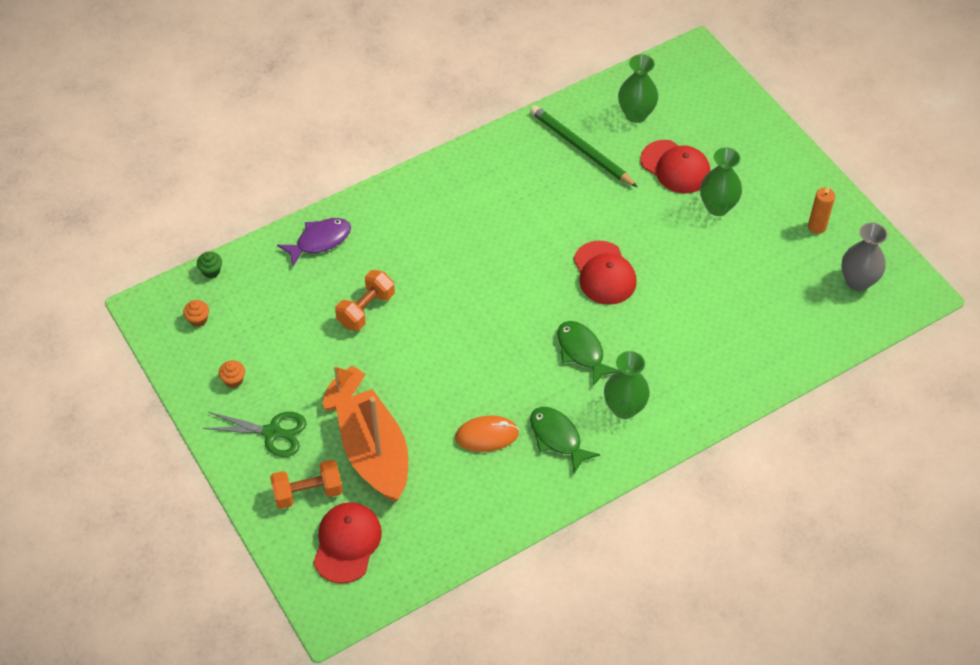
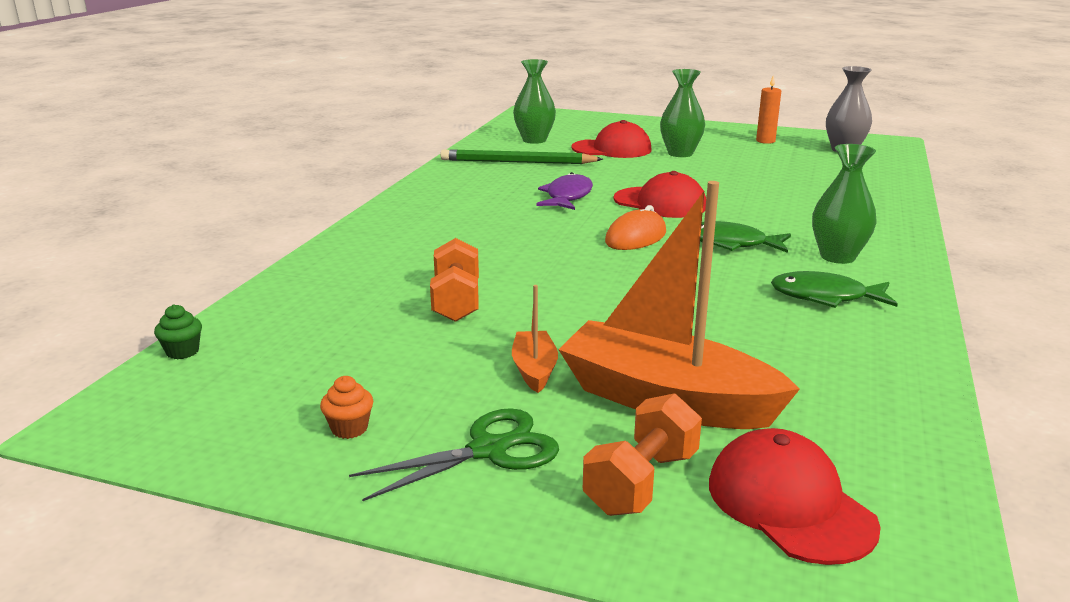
camera: 40 degrees left, 30 degrees down
(198, 319) = (211, 398): orange cupcake -> none
(320, 241) = (320, 280): purple fish -> purple fish (567, 196)
(486, 435) = (758, 326): orange mouse -> orange mouse (635, 237)

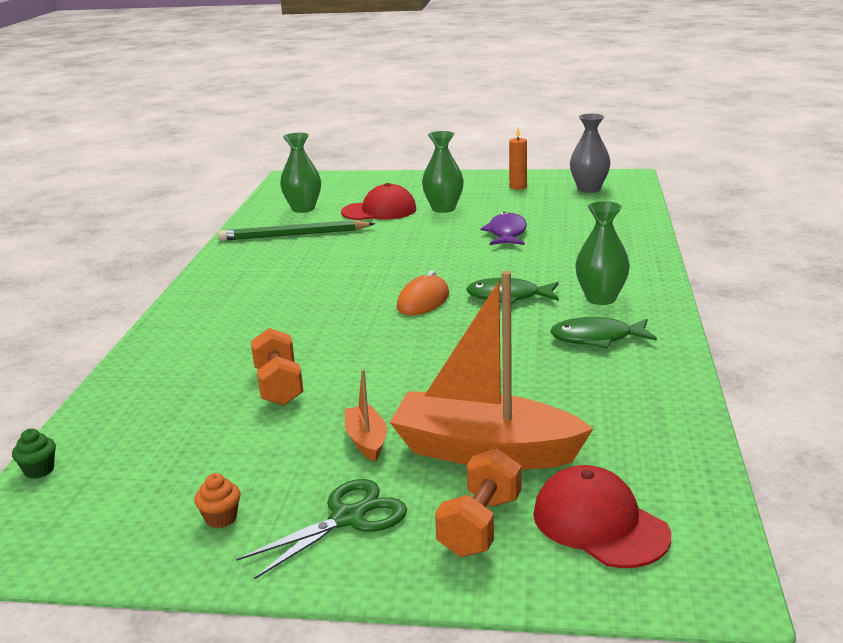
camera: 10 degrees left, 0 degrees up
(567, 196) = (351, 266): purple fish -> purple fish (507, 233)
(660, 203) = (437, 263): red cap -> none

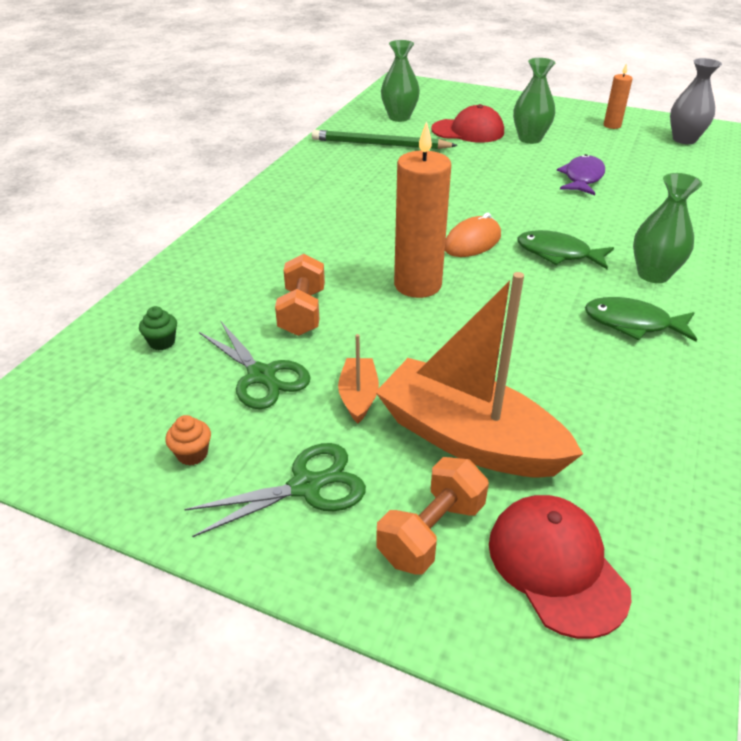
camera: 15 degrees right, 15 degrees up
(39, 470) = (64, 358): green cupcake -> green cupcake (162, 342)
(261, 444) = (261, 375): none -> green scissors
(384, 344) = (417, 285): none -> orange candle

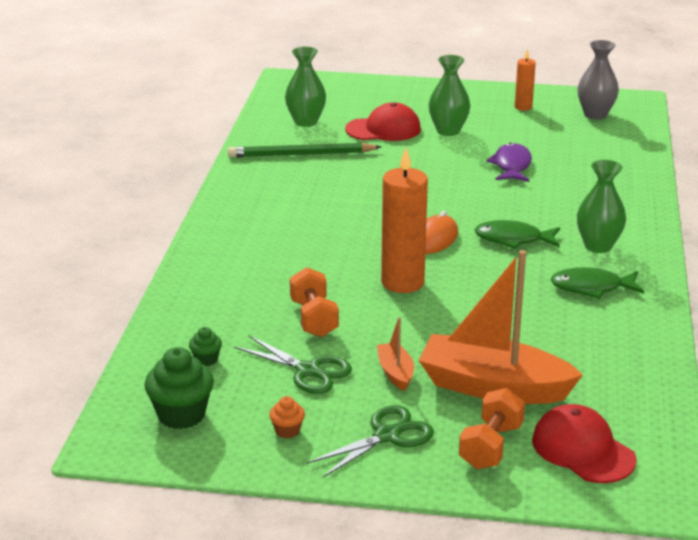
camera: 15 degrees left, 10 degrees down
(91, 408) = (181, 415): none -> green cupcake

